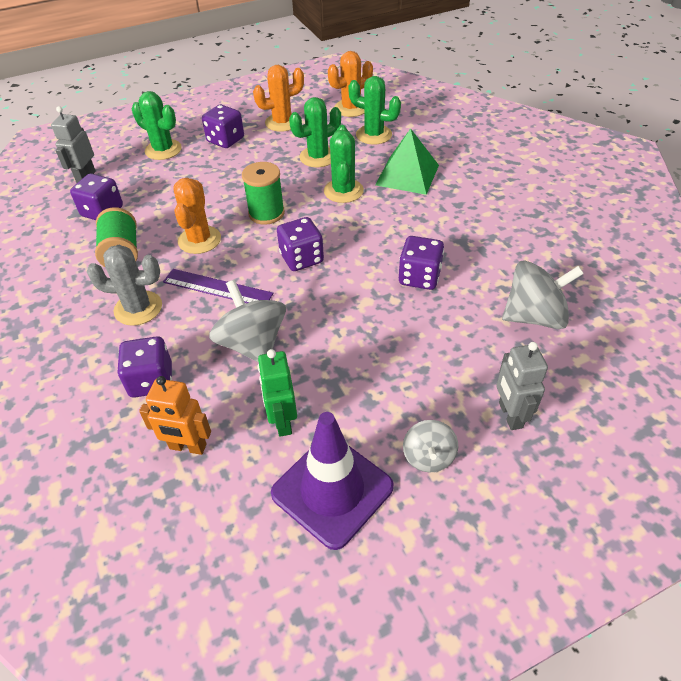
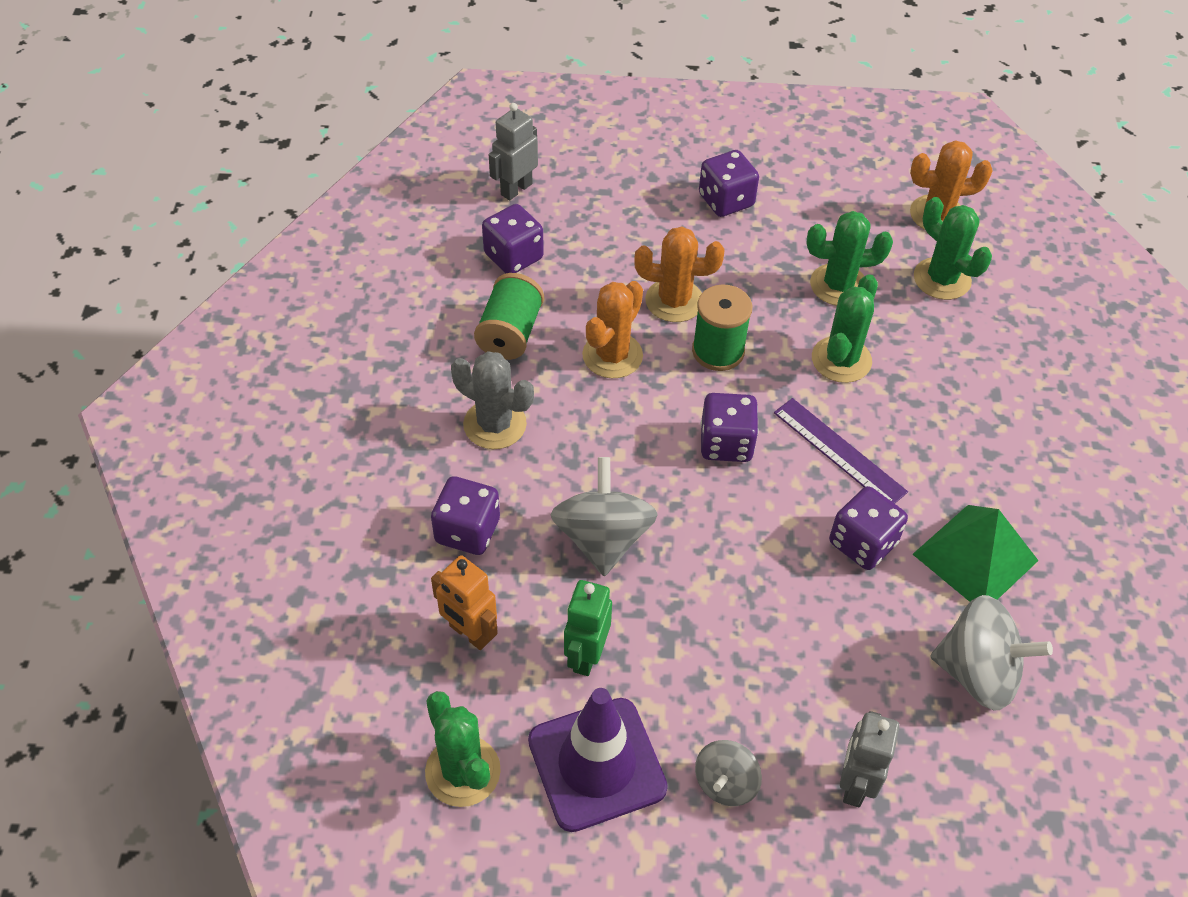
camera: 25 degrees right, 5 degrees up
(163, 150) = (634, 183): green cactus -> green cactus (463, 771)
(217, 288) = (600, 438): purple ruler -> purple ruler (839, 452)
(282, 122) = (822, 200): orange cactus -> orange cactus (674, 301)
(407, 175) = (948, 371): green pyramid -> green pyramid (975, 557)

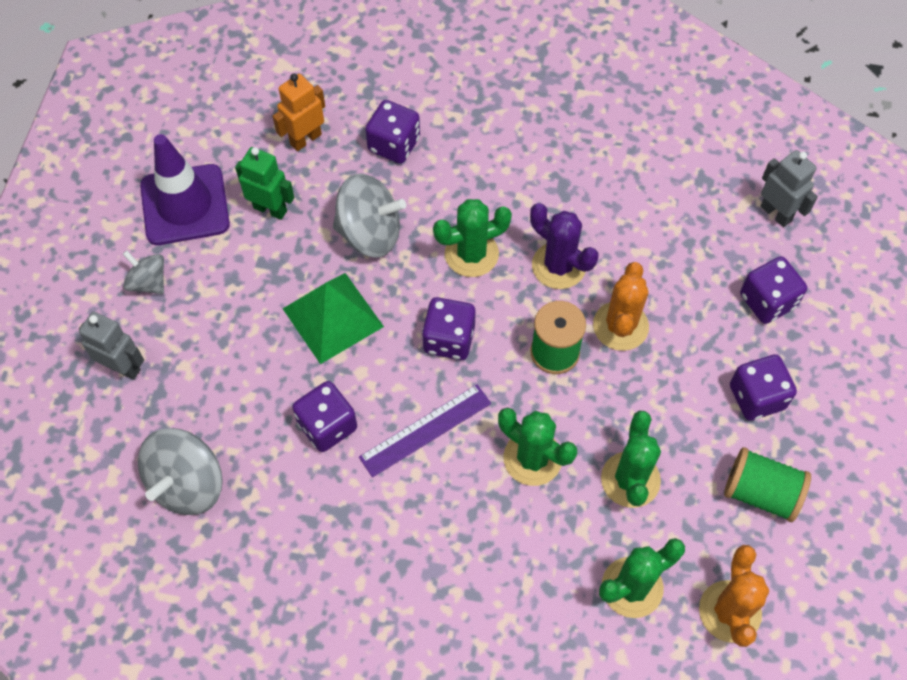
camera: 100 degrees right, 10 degrees up
(463, 771) = (201, 127): green cactus -> green cactus (471, 254)
(495, 424) = (494, 171): grey cactus -> none
(510, 333) = (592, 191): green spool -> green spool (760, 492)
(513, 256) = (685, 202): purple dice -> purple dice (767, 301)
(612, 355) = (558, 266): orange cactus -> purple cactus
(975, 557) = (294, 516): green pyramid -> green pyramid (332, 317)

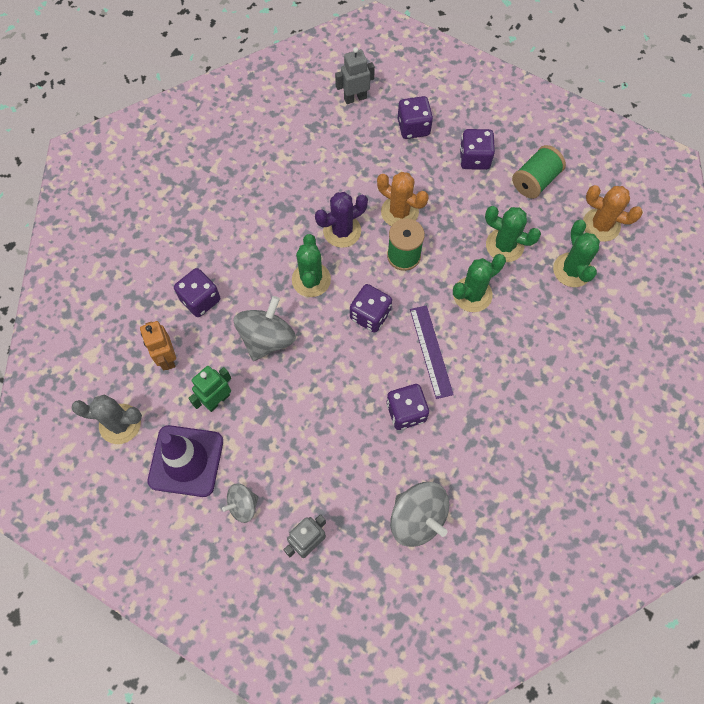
camera: 70 degrees left, 5 degrees up
(208, 124) = (120, 424): none -> grey cactus
(332, 317) = (324, 384): green pyramid -> none

